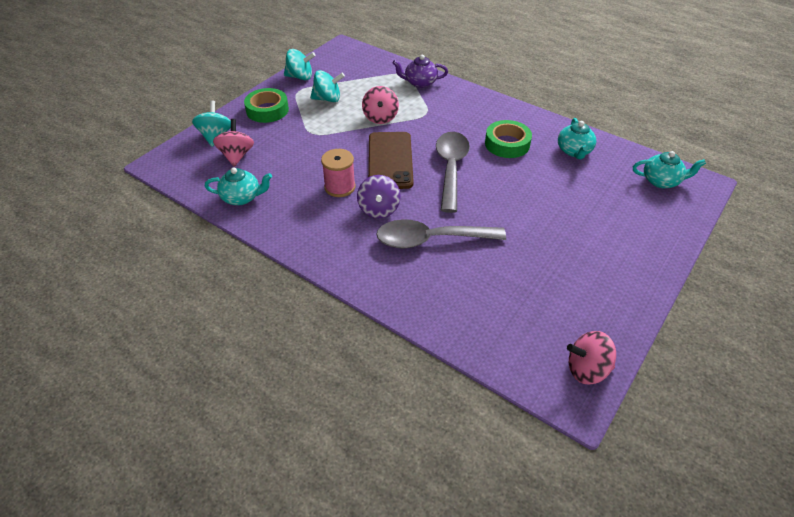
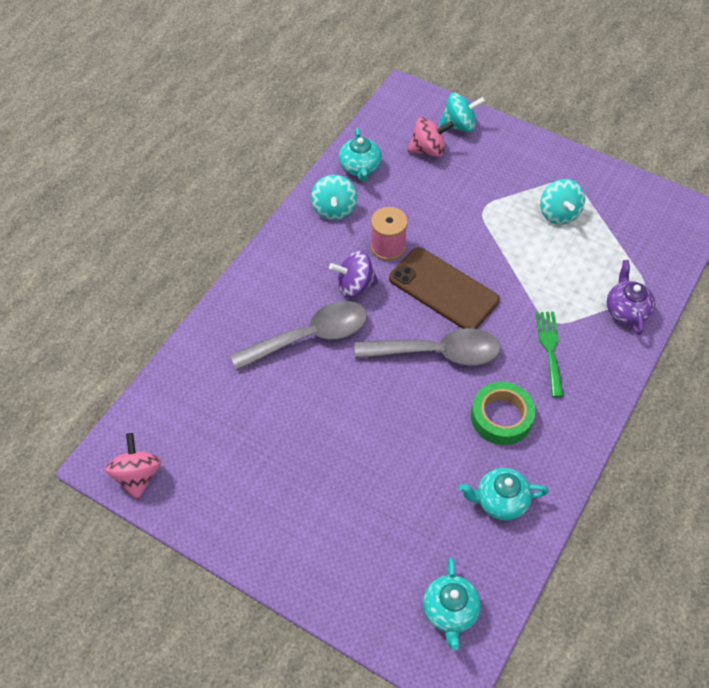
camera: 85 degrees right, 10 degrees up
(267, 110) = (520, 160): green tape -> none
(300, 77) = (602, 179): turquoise spinning top -> turquoise spinning top (334, 209)
(380, 117) = (530, 272): pink spinning top -> none
(390, 160) = (443, 289): brown phone -> brown phone turned 45 degrees clockwise
(430, 240) = (310, 336): grey spoon -> grey spoon turned 75 degrees clockwise
(450, 117) = (550, 349): none -> green fork

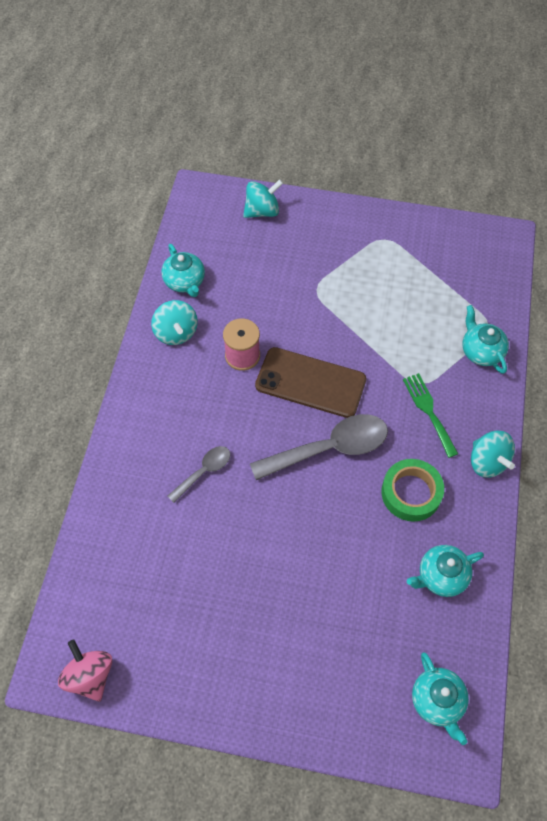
camera: 20 degrees left, 5 degrees up
(310, 336) = (204, 471): grey spoon -> grey spoon, size x0.53
(354, 286) = (226, 405): purple spinning top -> none
(428, 150) = (243, 244): pink spinning top -> none
(558, 214) = (386, 274): turquoise spinning top -> turquoise spinning top (487, 462)
(626, 310) = (481, 351): purple teapot -> turquoise teapot

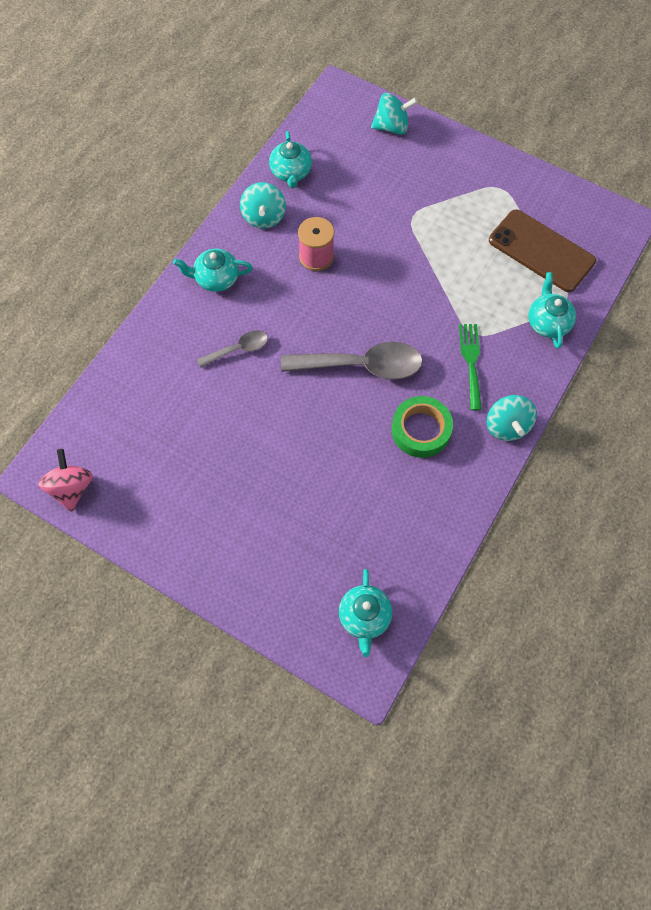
camera: 20 degrees right, 5 degrees up
(310, 382) = (369, 301): brown phone -> brown phone (541, 251)
(441, 576) = (416, 512): turquoise teapot -> turquoise teapot (216, 279)

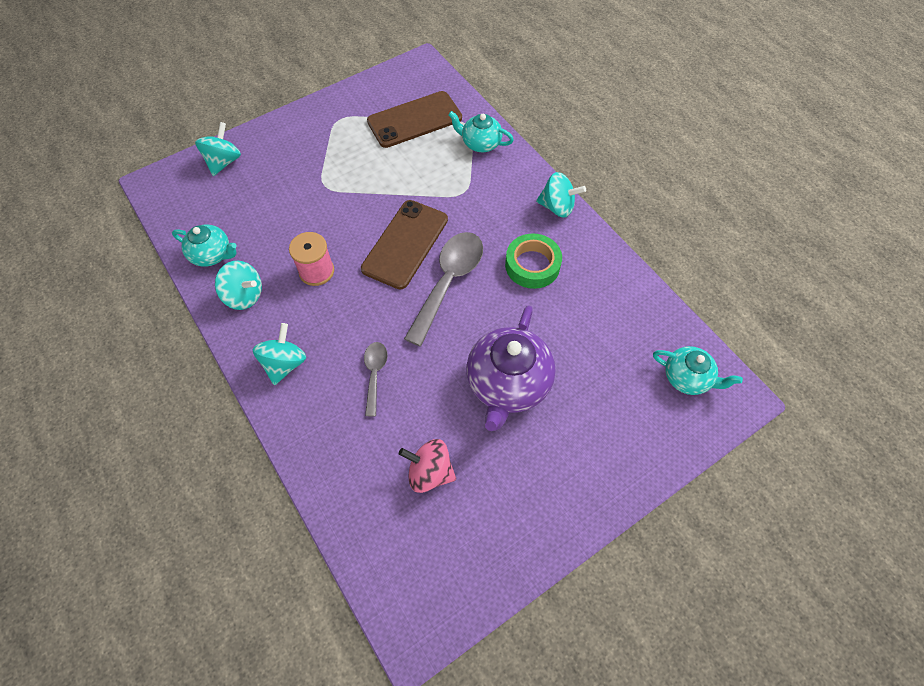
camera: 65 degrees left, 5 degrees down
(71, 488) = (447, 601): pink spinning top -> pink spinning top (430, 472)
(216, 279) = (285, 363): turquoise teapot -> turquoise spinning top
(280, 458) = (508, 384): none -> purple teapot
(384, 312) = (405, 244): none -> brown phone
(471, 362) = (487, 205): green fork -> none

